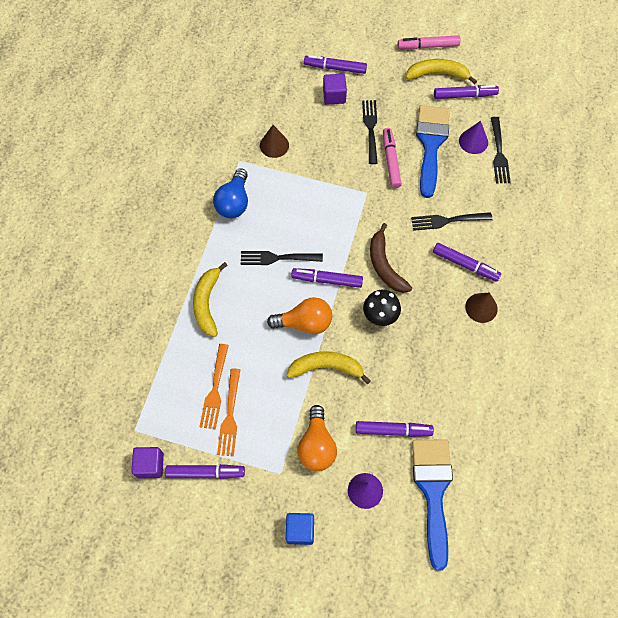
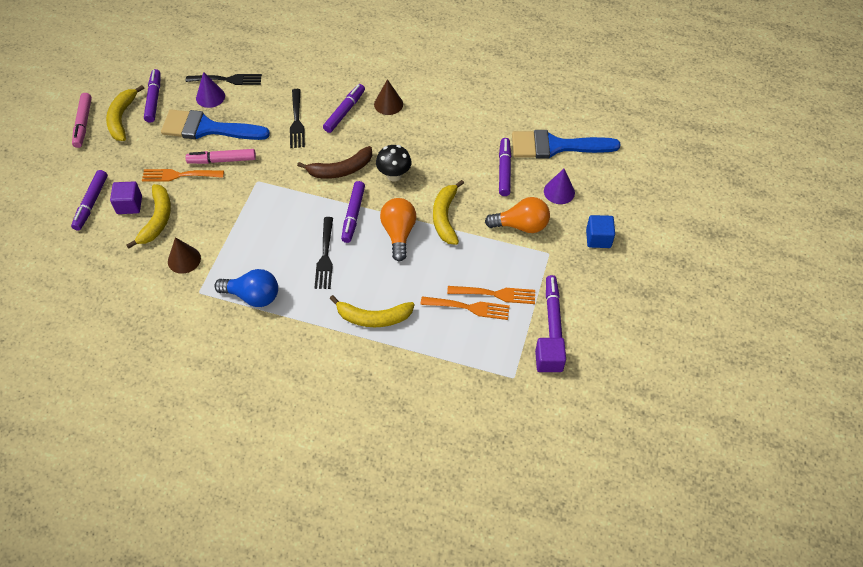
camera: 90 degrees left, 10 degrees down
(318, 119) = (157, 220): none -> yellow banana
(370, 129) = (179, 175): black fork -> orange fork

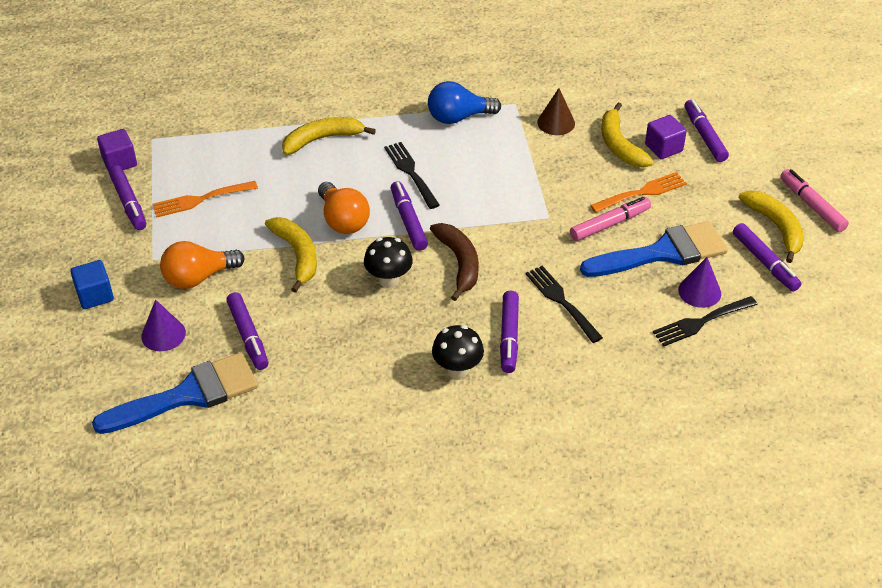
camera: 155 degrees right, 10 degrees down
(340, 170) = (459, 263): brown banana -> brown banana turned 120 degrees clockwise
(388, 104) = (457, 369): brown cone -> black mushroom
(469, 308) = (225, 179): orange fork -> none

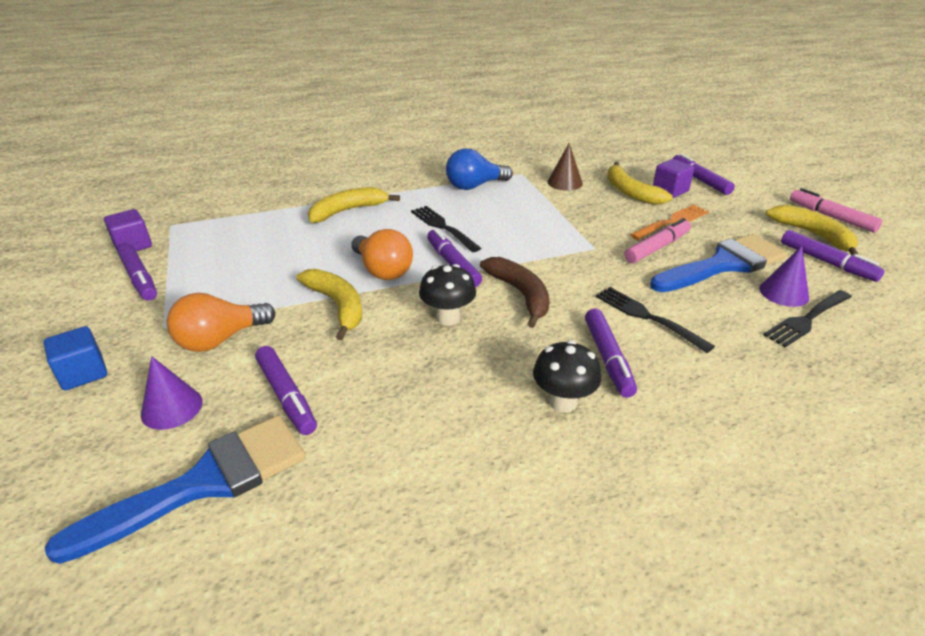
camera: 10 degrees left, 10 degrees down
(200, 199) = (222, 268): orange fork -> none

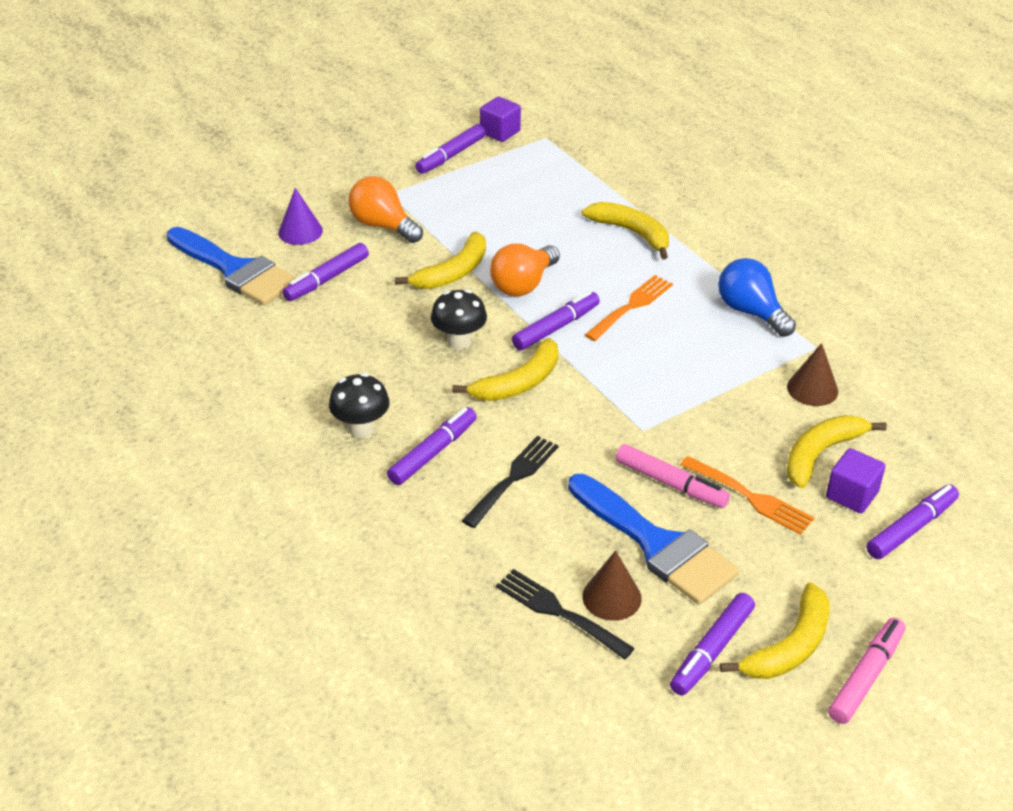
camera: 75 degrees right, 5 degrees up
(83, 373) = (324, 180): blue cube -> none
(443, 227) = (631, 306): black fork -> orange fork
(521, 294) = (518, 383): brown banana -> yellow banana
(608, 358) = (433, 453): purple marker -> purple marker turned 150 degrees clockwise
(784, 293) = (611, 597): purple cone -> brown cone

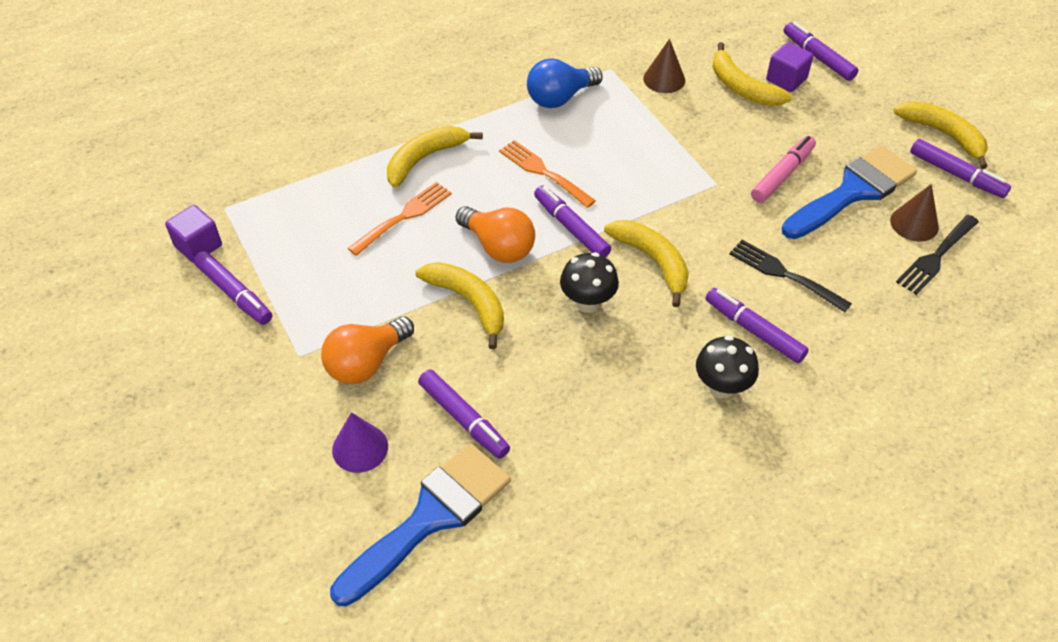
camera: 85 degrees left, 10 degrees up
(750, 497) = (794, 132): orange fork -> orange fork (404, 217)
(865, 677) = (962, 104): pink marker -> none

